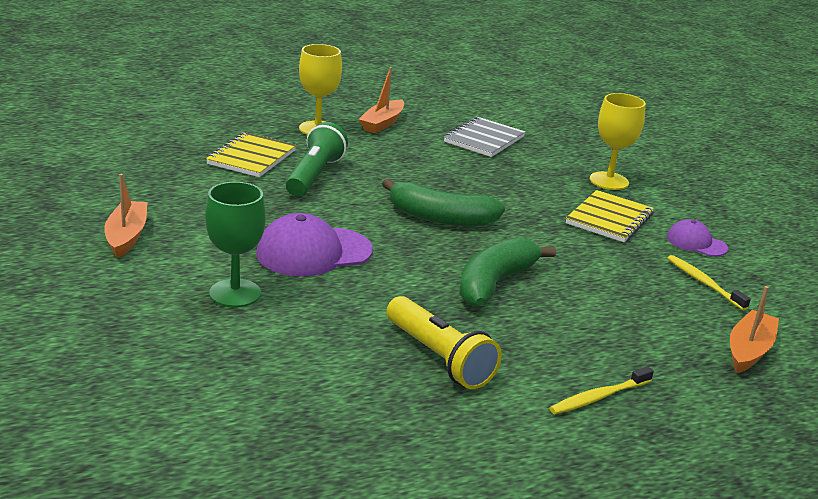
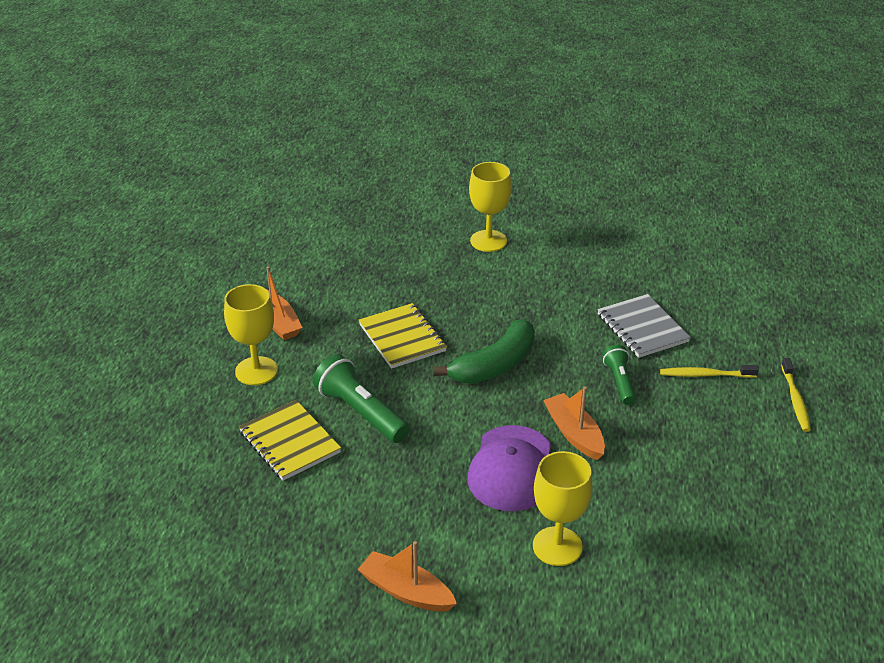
camera: 55 degrees left, 10 degrees up
(235, 293) = (557, 546): green goblet -> yellow goblet
(439, 358) = (713, 459): yellow flashlight -> none
(484, 139) = (361, 273): grey notebook -> grey notebook (642, 328)
(494, 283) = (619, 382): green banana -> green flashlight
(609, 219) = (552, 272): yellow notebook -> yellow notebook (402, 338)
(696, 243) = (614, 248): purple cap -> none
(704, 283) = (672, 275): yellow toothbrush -> yellow toothbrush (705, 375)
(749, 350) = (768, 301): orange boat -> orange boat (574, 433)

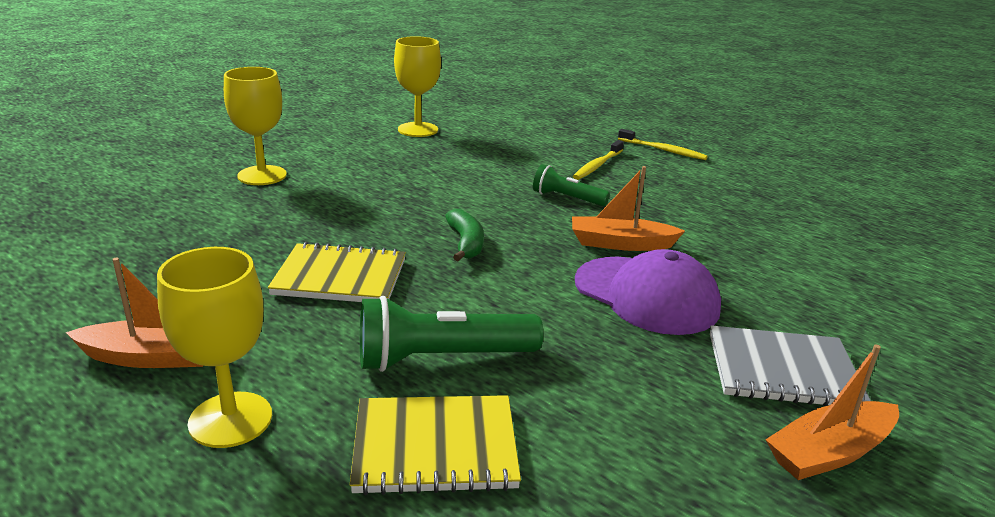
camera: 60 degrees left, 10 degrees down
(494, 365) = (466, 243): green banana -> green banana, size x0.59
(557, 546) = (792, 314): yellow goblet -> yellow goblet (418, 130)
(642, 328) = (504, 164): grey notebook -> grey notebook (782, 370)

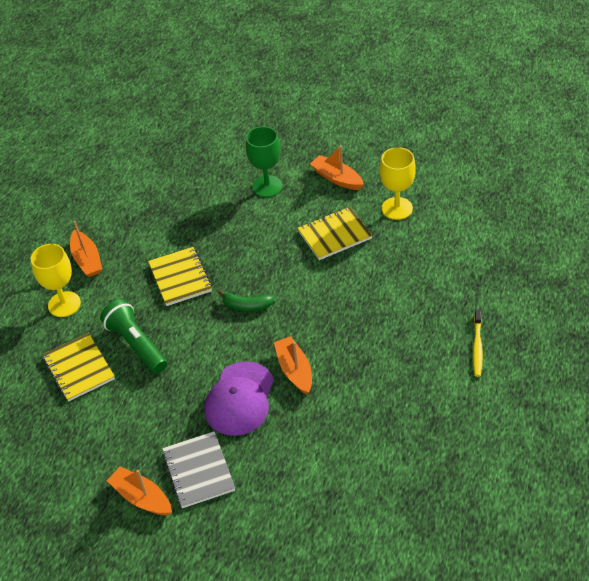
camera: 70 degrees right, 20 degrees up
(262, 175) = (267, 186): yellow goblet -> green goblet
(320, 141) = (337, 178): none -> orange boat
(412, 164) = (334, 235): none -> yellow notebook
(466, 243) = (247, 306): green banana -> green banana turned 45 degrees clockwise
(567, 198) = (341, 325): green flashlight -> none
(597, 165) = (411, 321): yellow toothbrush -> none

